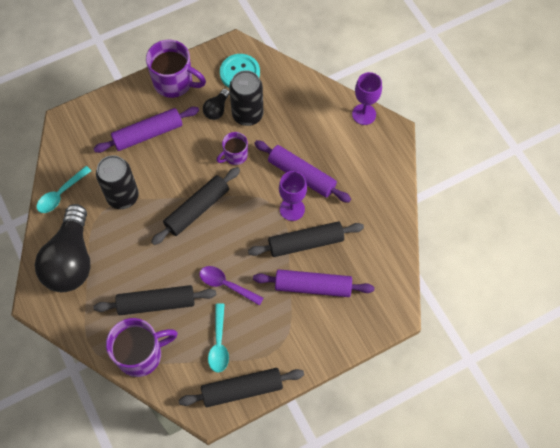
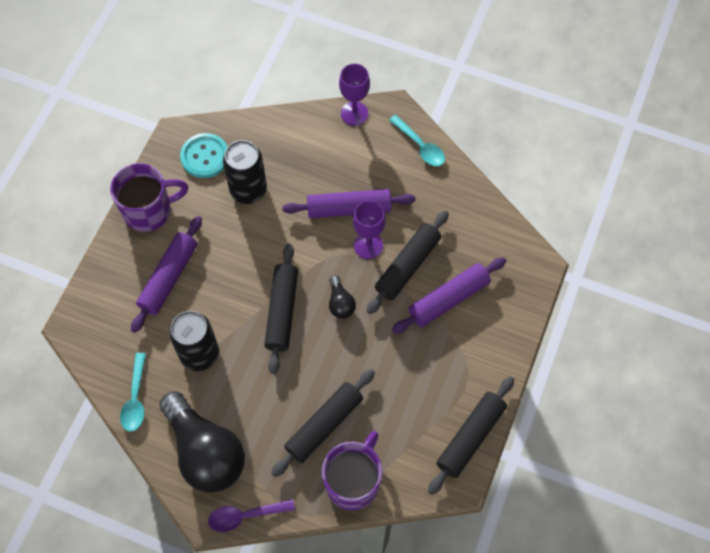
camera: 40 degrees left, 0 degrees up
(217, 109) = (214, 206): black light bulb -> black light bulb (340, 303)
(219, 343) = (413, 414): turquoise spoon -> turquoise spoon (420, 146)
(226, 285) = (372, 358): purple spoon -> purple spoon (245, 516)
(235, 155) = (271, 236): purple mug -> none

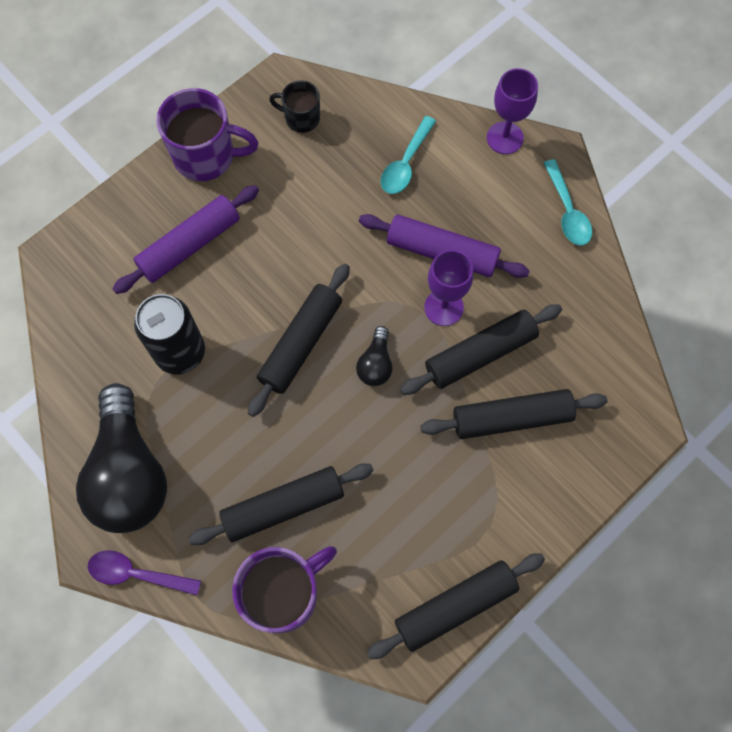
camera: 25 degrees right, 5 degrees up
(135, 398) = (82, 372): turquoise spoon -> turquoise spoon (406, 163)
(205, 156) = (301, 118): turquoise button -> black mug
(248, 190) = (332, 179): black can -> none
(448, 299) = (511, 418): purple rolling pin -> black rolling pin

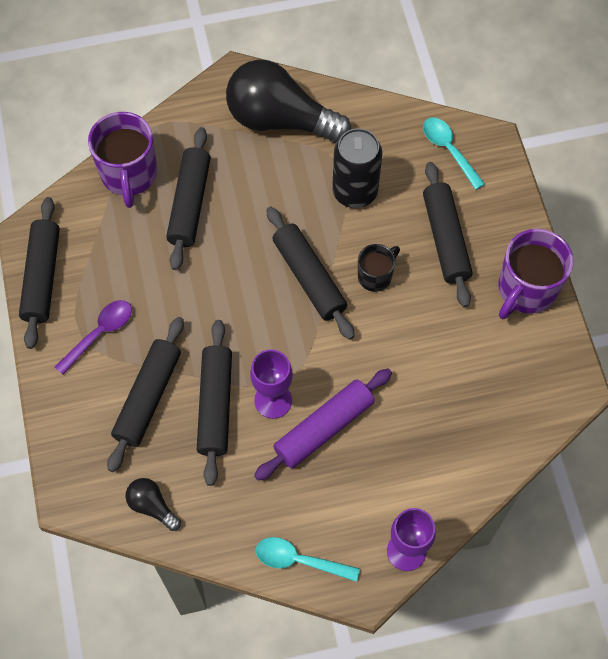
camera: 120 degrees right, 5 degrees down
(137, 574) = (205, 95): purple spoon -> purple spoon (99, 333)
(189, 245) = (446, 239): purple rolling pin -> black rolling pin
(301, 118) = (524, 384): black mug -> black mug (375, 276)
(375, 364) = (257, 322): black light bulb -> black light bulb (152, 506)
(406, 163) = (428, 447): turquoise spoon -> turquoise spoon (449, 150)

